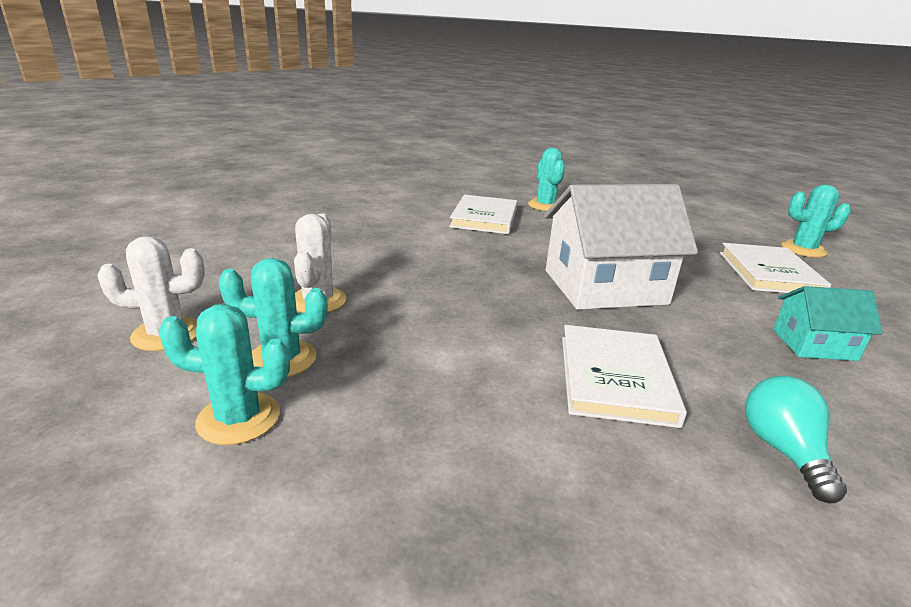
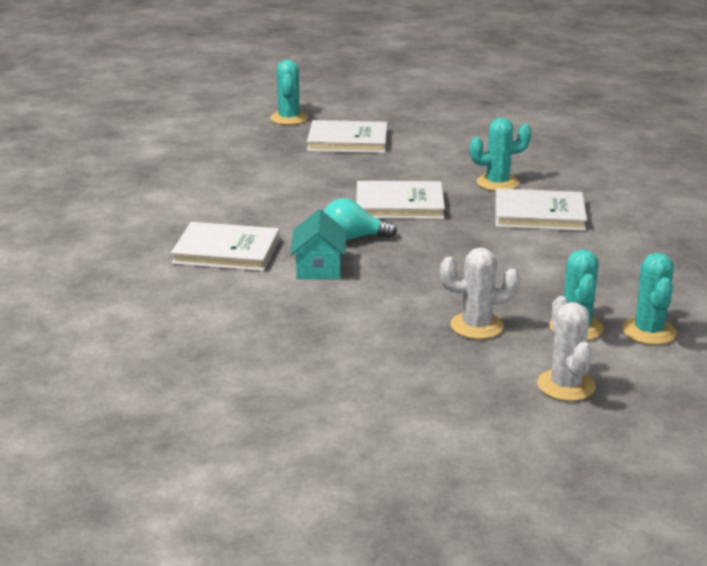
camera: 90 degrees left, 0 degrees up
(545, 205) = (173, 216): turquoise cactus -> turquoise cactus (497, 183)
(604, 287) = (399, 205): white house -> white book
(783, 451) = (586, 182): turquoise light bulb -> turquoise light bulb (353, 238)
(814, 344) = (466, 151): turquoise house -> turquoise house (319, 268)

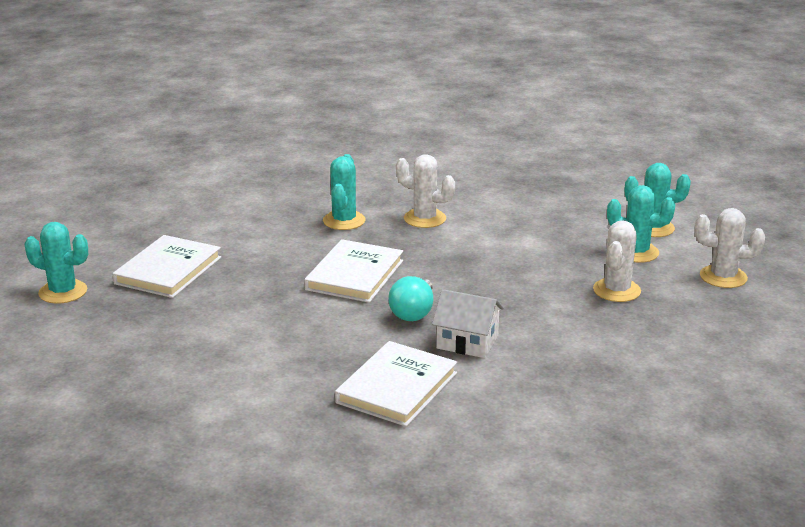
camera: 70 degrees left, 0 degrees up
(319, 268) = (467, 342): turquoise house -> white house
(539, 214) = (424, 219): white book -> white cactus

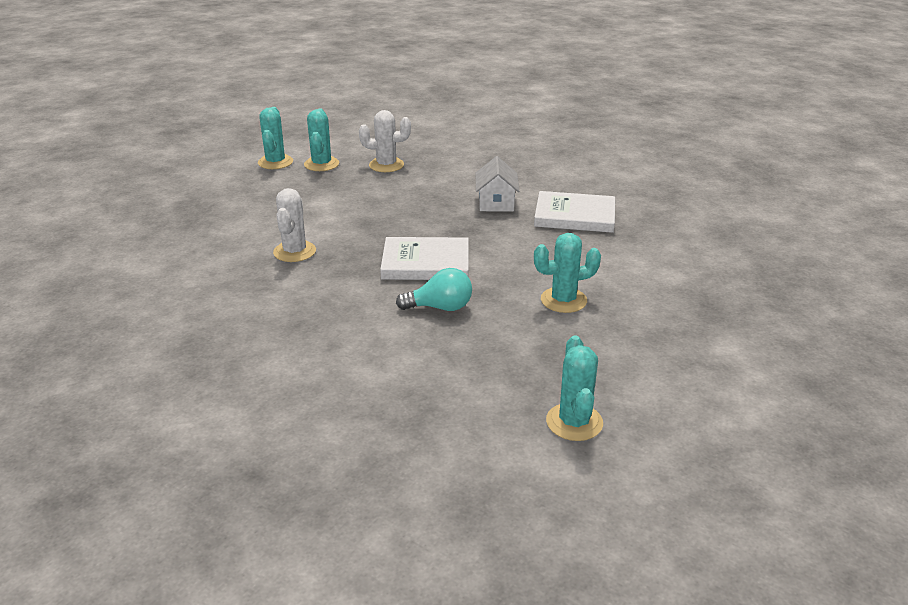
camera: 110 degrees left, 5 degrees up
(168, 270) = (482, 366): white book -> none
(344, 221) = (316, 291): turquoise cactus -> turquoise cactus (563, 300)
(413, 312) = (470, 227): turquoise light bulb -> turquoise light bulb (440, 307)
(723, 277) = (346, 137): white cactus -> none

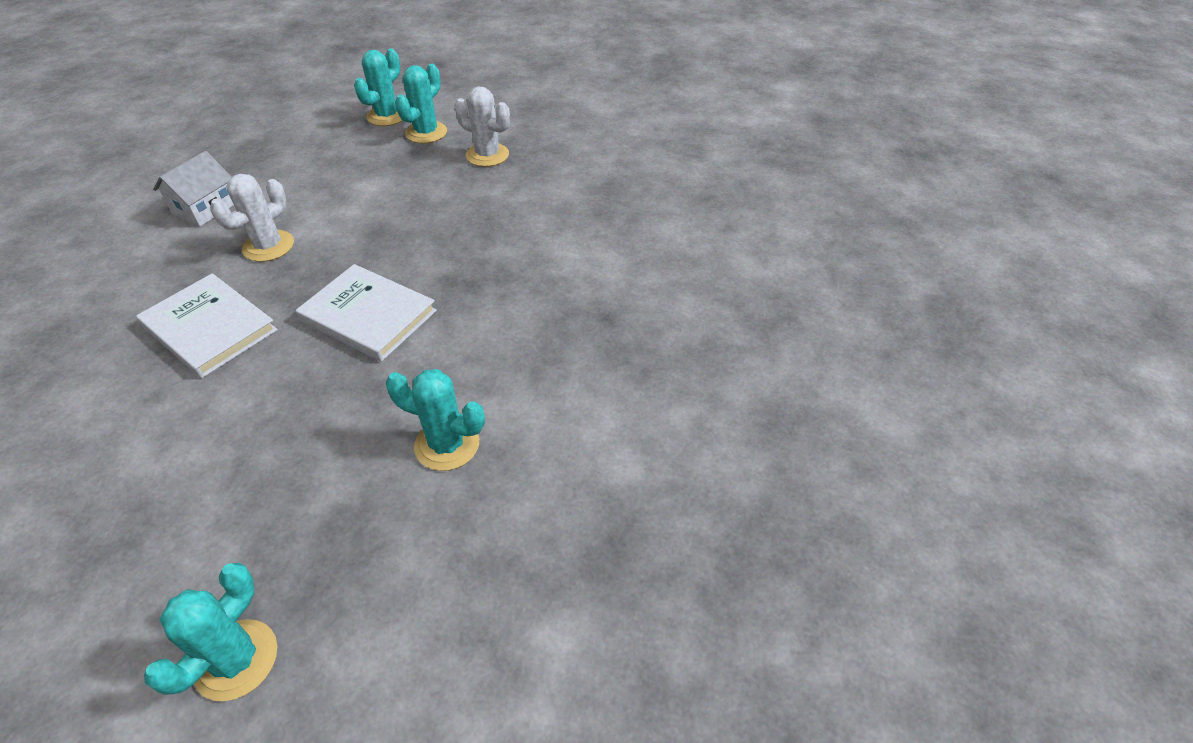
camera: 30 degrees right, 15 degrees up
(440, 307) = (308, 391): turquoise light bulb -> none
(496, 202) = (542, 253): white house -> white house (205, 208)
(574, 216) = (610, 309): white book -> white book (210, 328)

